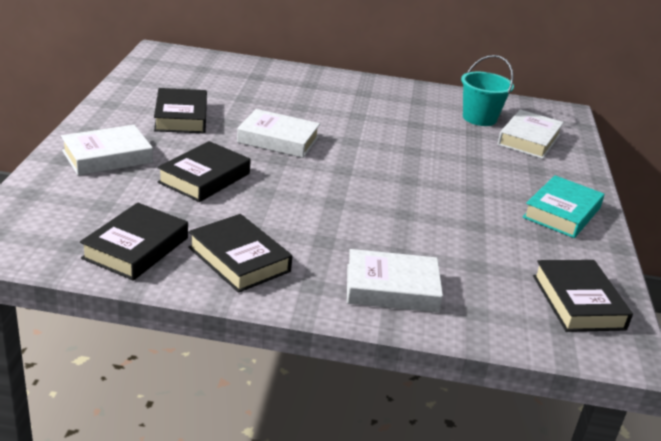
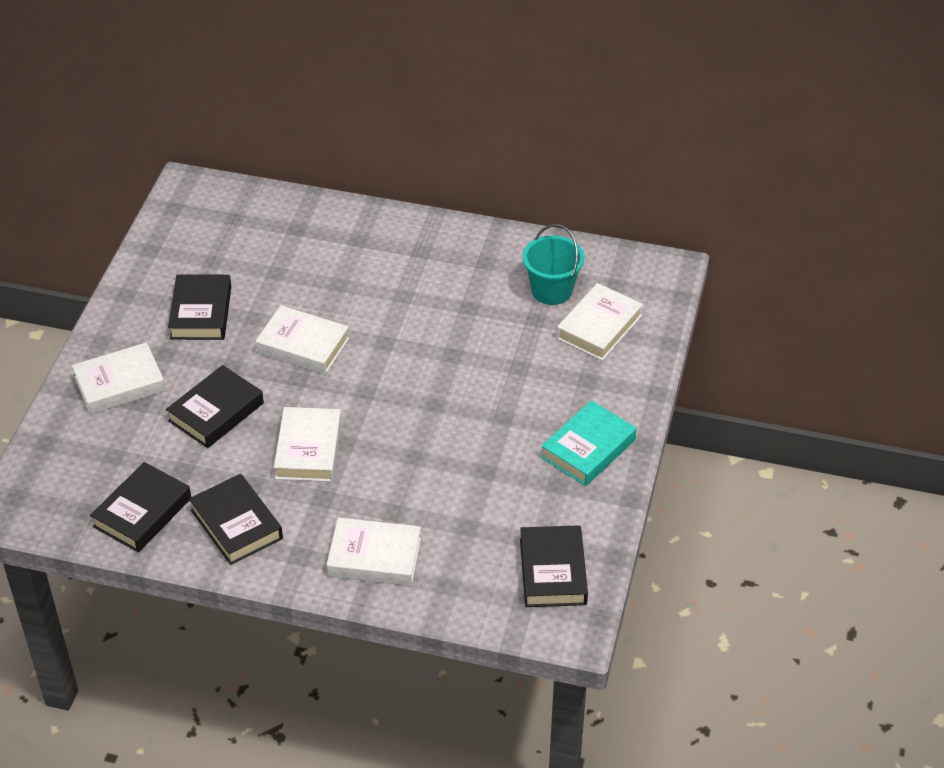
camera: 10 degrees right, 15 degrees up
(301, 206) = (309, 450): none -> white book

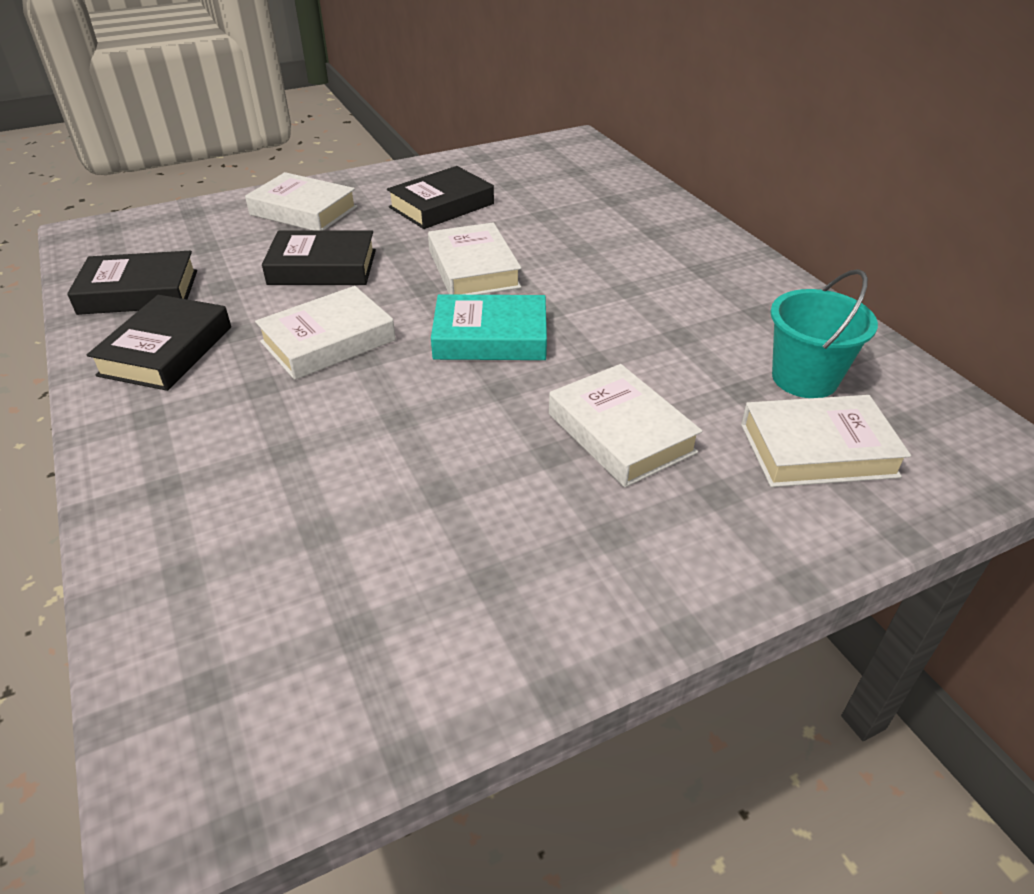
camera: 50 degrees right, 5 degrees down
(374, 557) = (189, 476): white book -> white book (620, 433)
(553, 571) = (303, 686): black book -> none
(588, 449) = (599, 571): turquoise book -> turquoise book (490, 337)

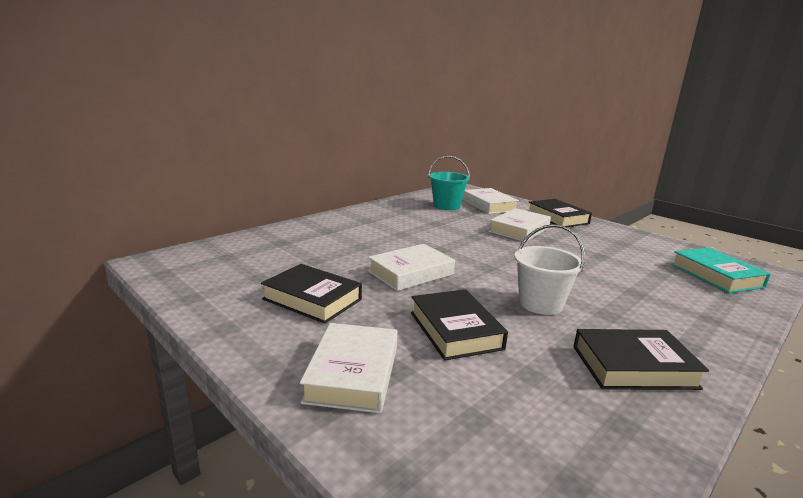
camera: 110 degrees left, 20 degrees down
(139, 292) = (593, 427): black book -> black book (557, 218)
(328, 341) = (540, 303): white book -> white bucket
(490, 337) = (481, 259): turquoise book -> turquoise book (716, 275)

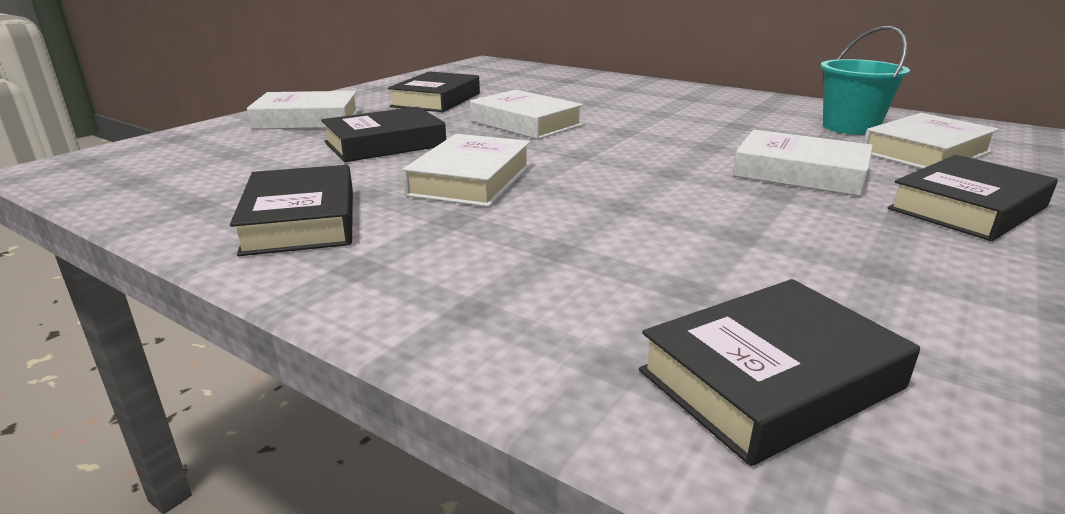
camera: 80 degrees right, 5 degrees up
(540, 303) = (470, 180): white bucket -> white book
(716, 275) = (771, 379): turquoise book -> black book

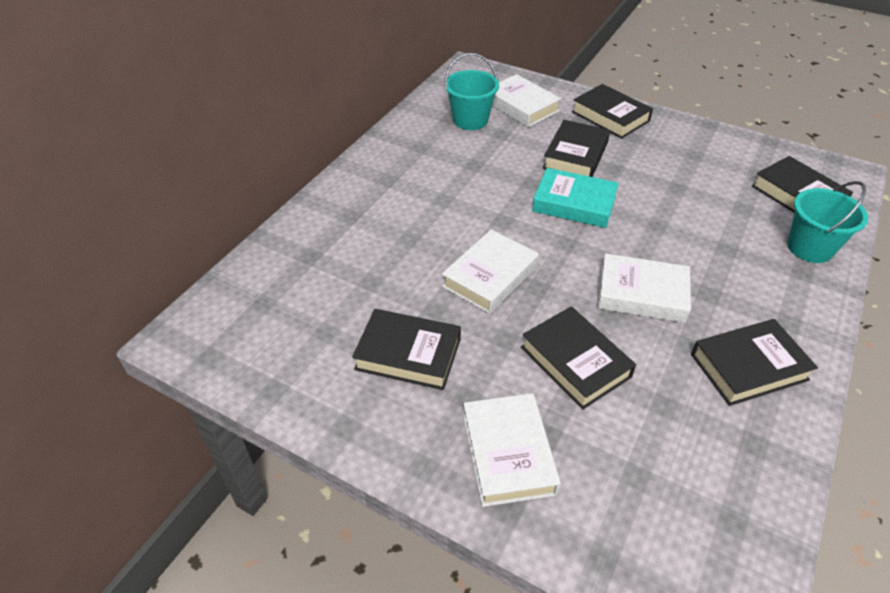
camera: 95 degrees left, 20 degrees up
(549, 341) = (810, 248): none -> turquoise bucket
(667, 163) = (574, 204): none -> turquoise book
(800, 173) = (575, 155): white book -> black book

